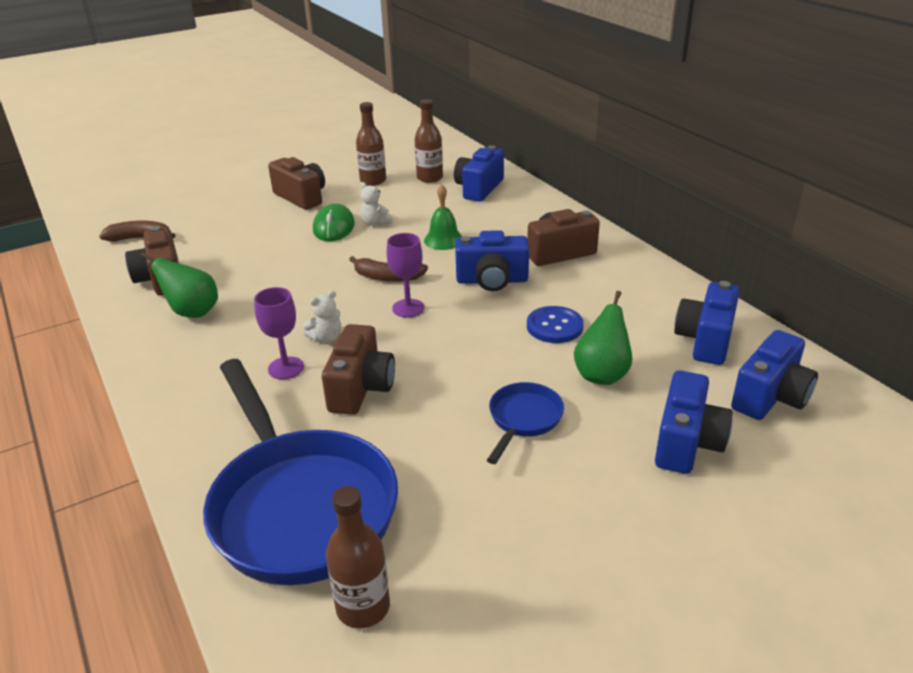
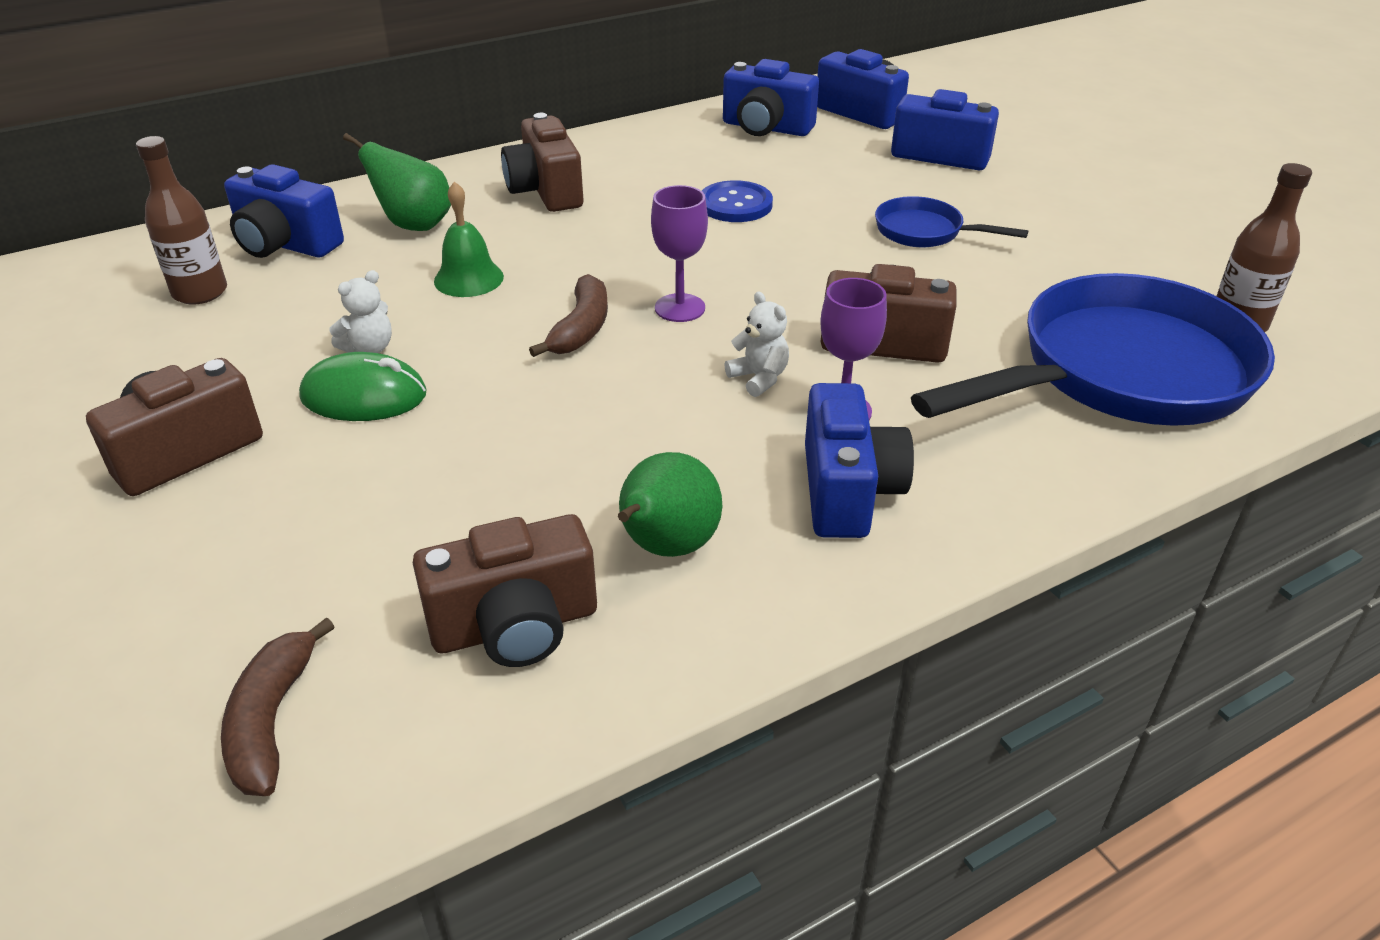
camera: 90 degrees left, 5 degrees up
(373, 181) = (163, 358): brown bottle -> none
(492, 280) = (612, 241): blue camera -> blue camera (848, 491)
(602, 374) = (835, 184): green pear -> green pear (414, 225)

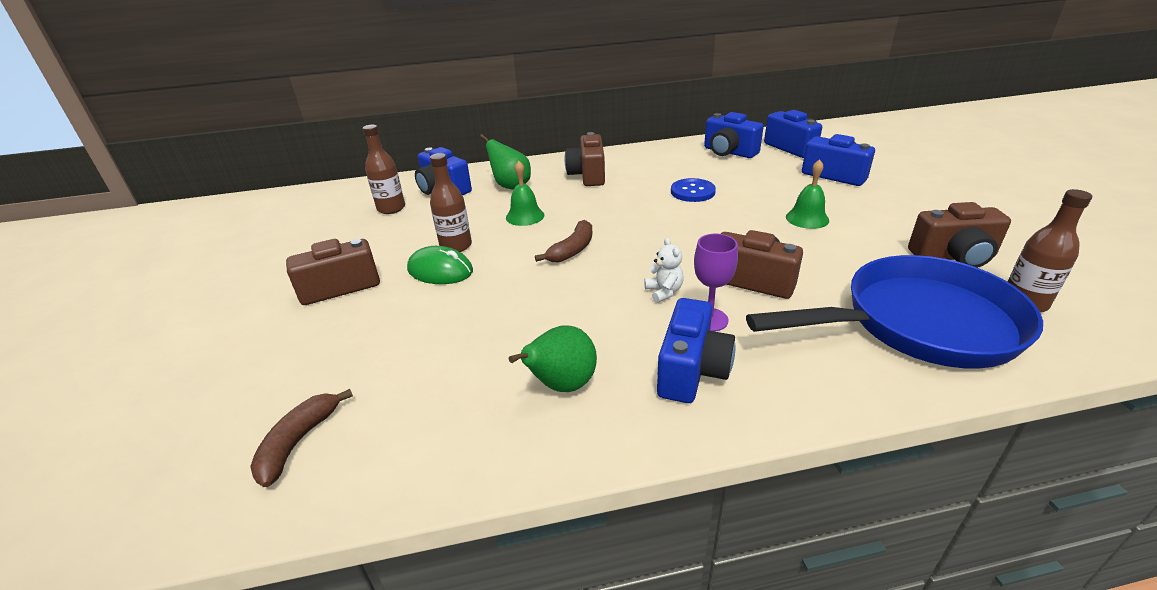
camera: 20 degrees right, 5 degrees down
(369, 348) = (456, 246): white teddy bear -> brown bottle
(515, 626) = (452, 416): brown camera -> brown camera (953, 257)
(680, 308) = (634, 245): purple goblet -> none
(925, 232) = (807, 218): blue pan -> green bell

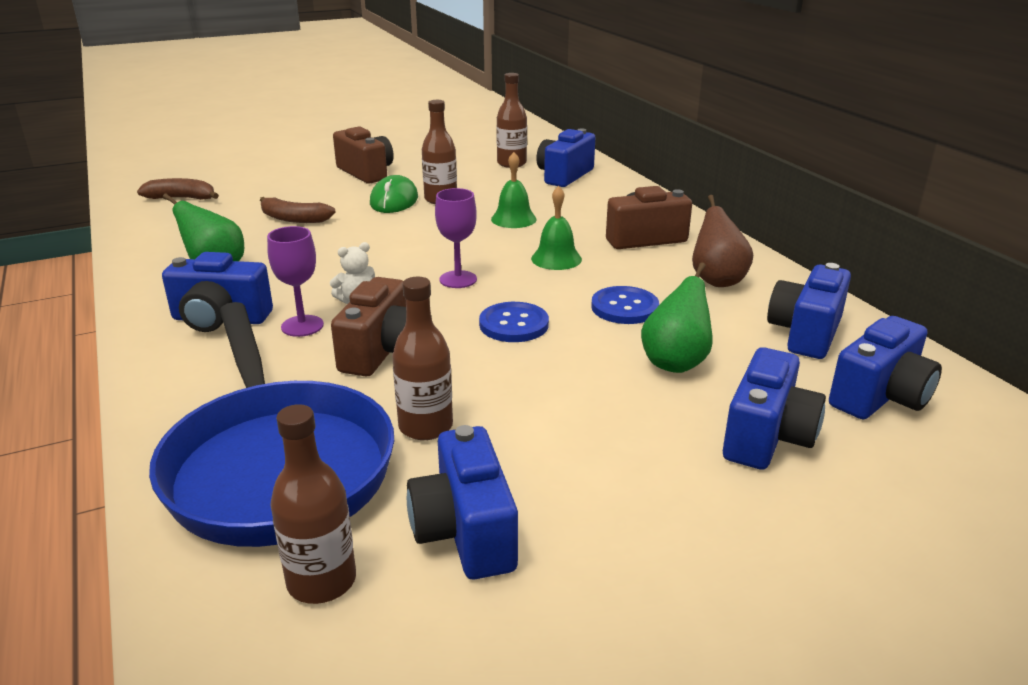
camera: 75 degrees right, 5 degrees down
(511, 186) = (588, 203): green pear -> green pear (675, 362)
(572, 250) = (441, 249): brown banana -> brown banana (294, 219)
(635, 245) = (458, 279): none -> purple goblet
(659, 163) = (717, 280): none -> brown pear
(713, 228) = (514, 324): none -> blue button
(807, 218) = (568, 397): green bell -> green bell (556, 259)
(852, 265) = (425, 426): none -> brown bottle
(953, 257) = (465, 531): brown camera -> blue camera

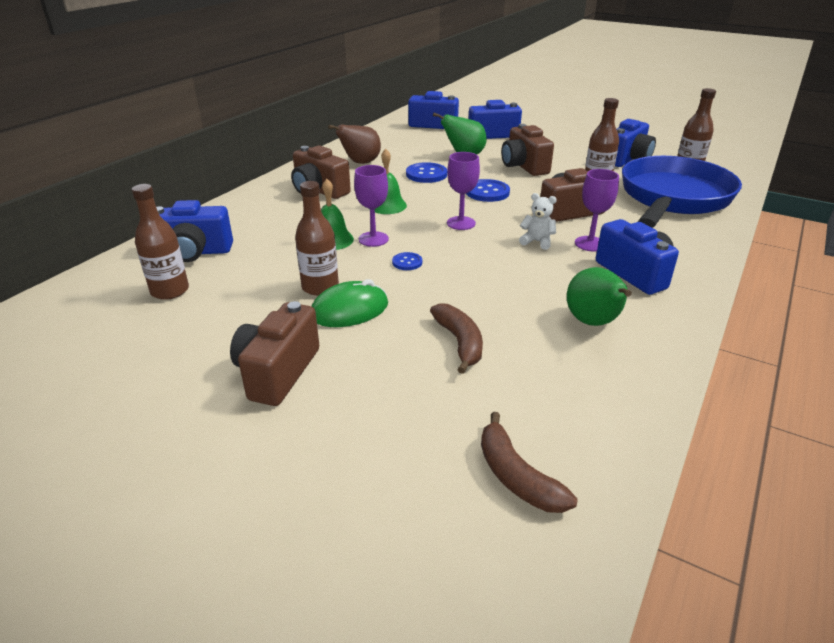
camera: 125 degrees left, 5 degrees up
(424, 234) = (407, 262): none -> blue button
(489, 233) = (373, 239): none -> purple goblet
(568, 393) = (524, 166): none -> brown camera
(805, 333) = (396, 140): blue camera -> none

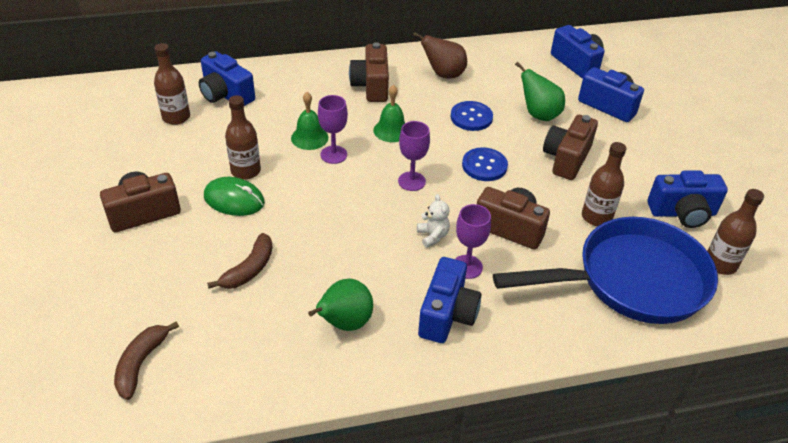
camera: 45 degrees right, 10 degrees up
(407, 262) = (321, 189): blue button -> none

